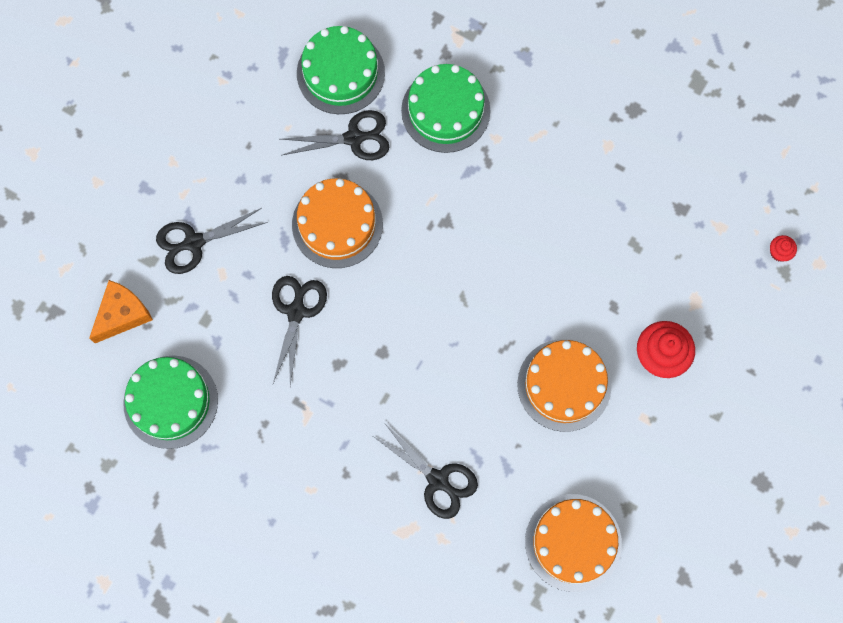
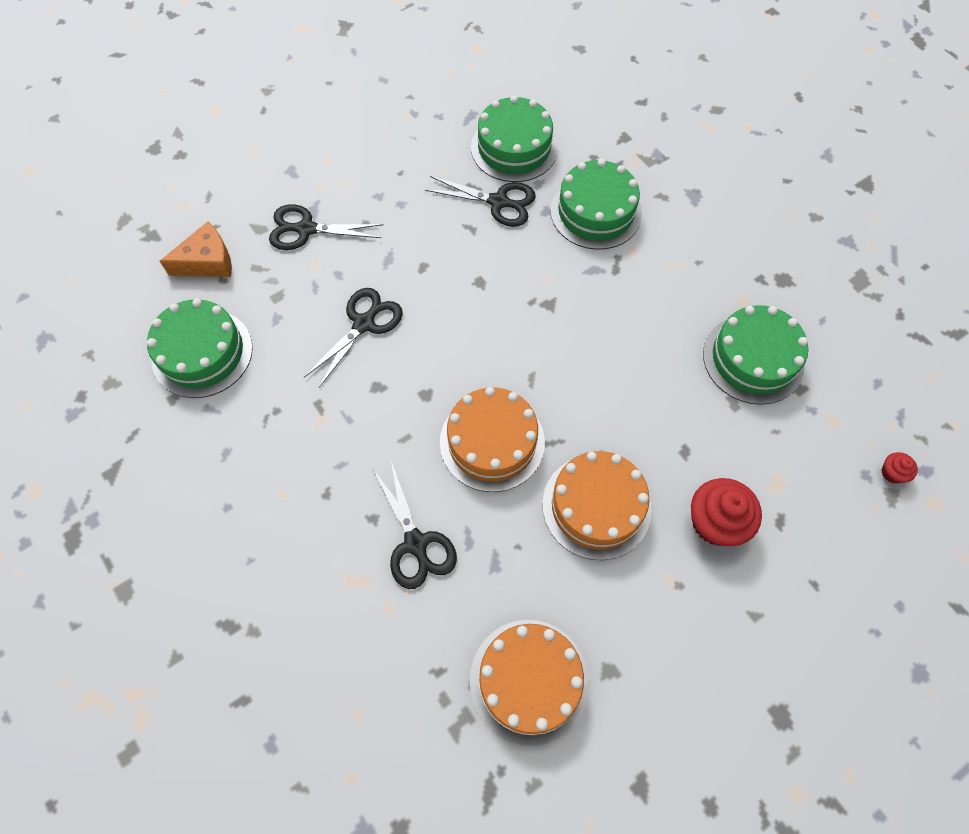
camera: 25 degrees right, 10 degrees down
(337, 224) = (444, 265): orange cake -> orange cake (492, 442)
(636, 198) = (753, 359): none -> green cake

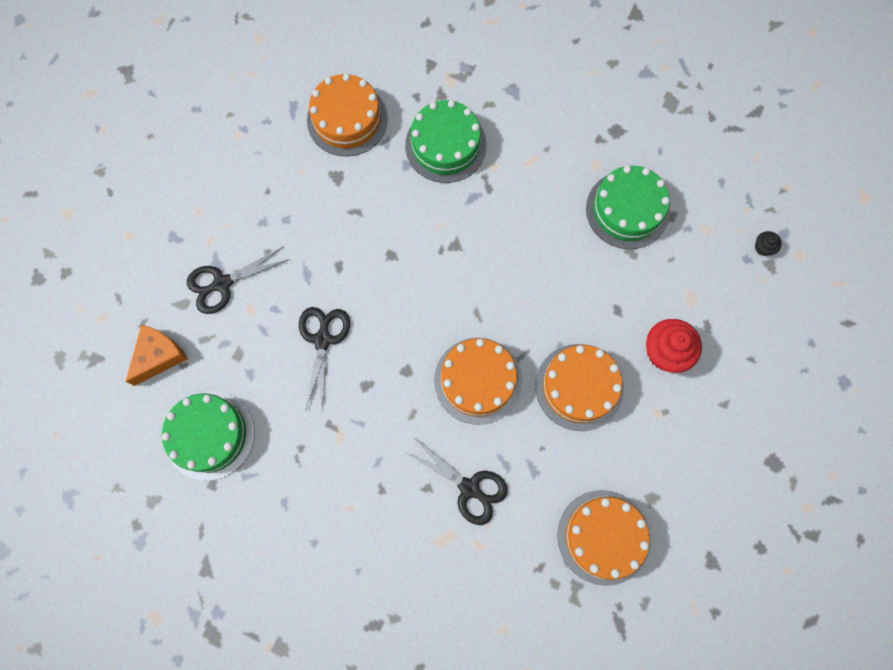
camera: 30 degrees left, 10 degrees up
(498, 202) = (364, 176): black scissors -> none
(514, 147) = (347, 119): green cake -> orange cake
(892, 473) = (763, 247): red cupcake -> black cupcake

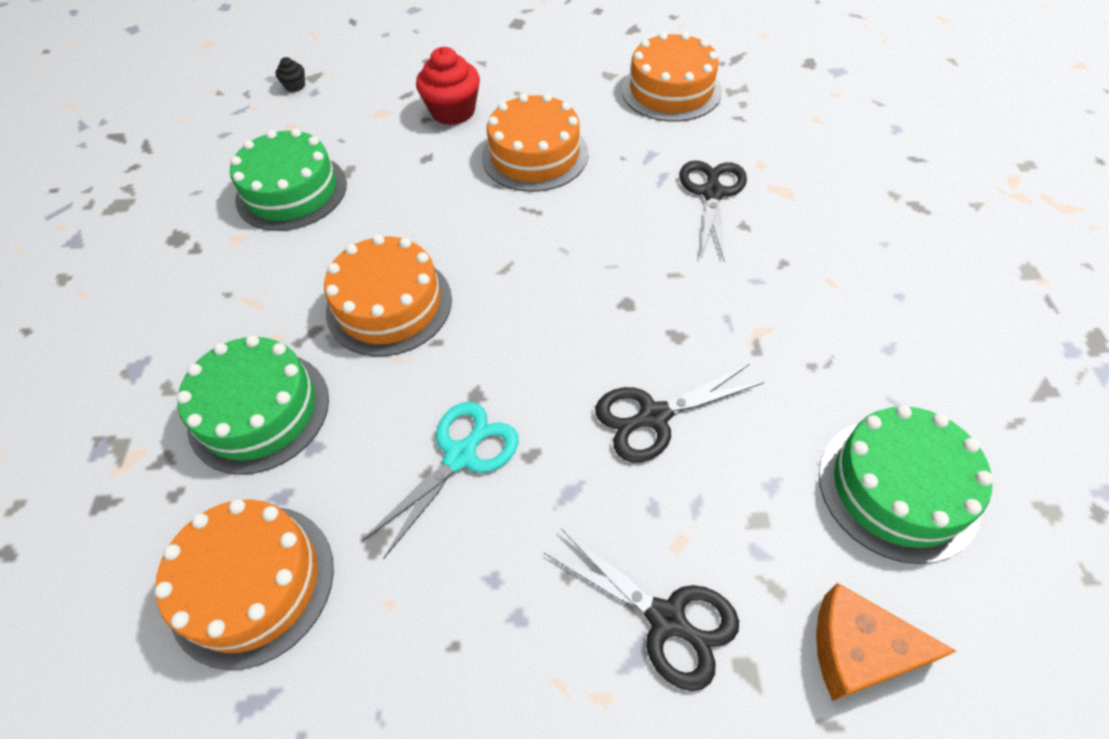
camera: 115 degrees left, 20 degrees down
(358, 232) = (461, 456): none -> turquoise scissors
(478, 380) = (588, 234): orange cake -> orange cake (389, 305)

